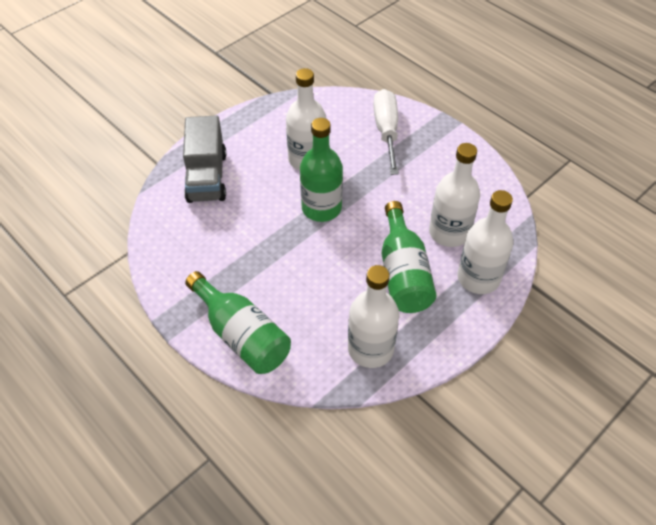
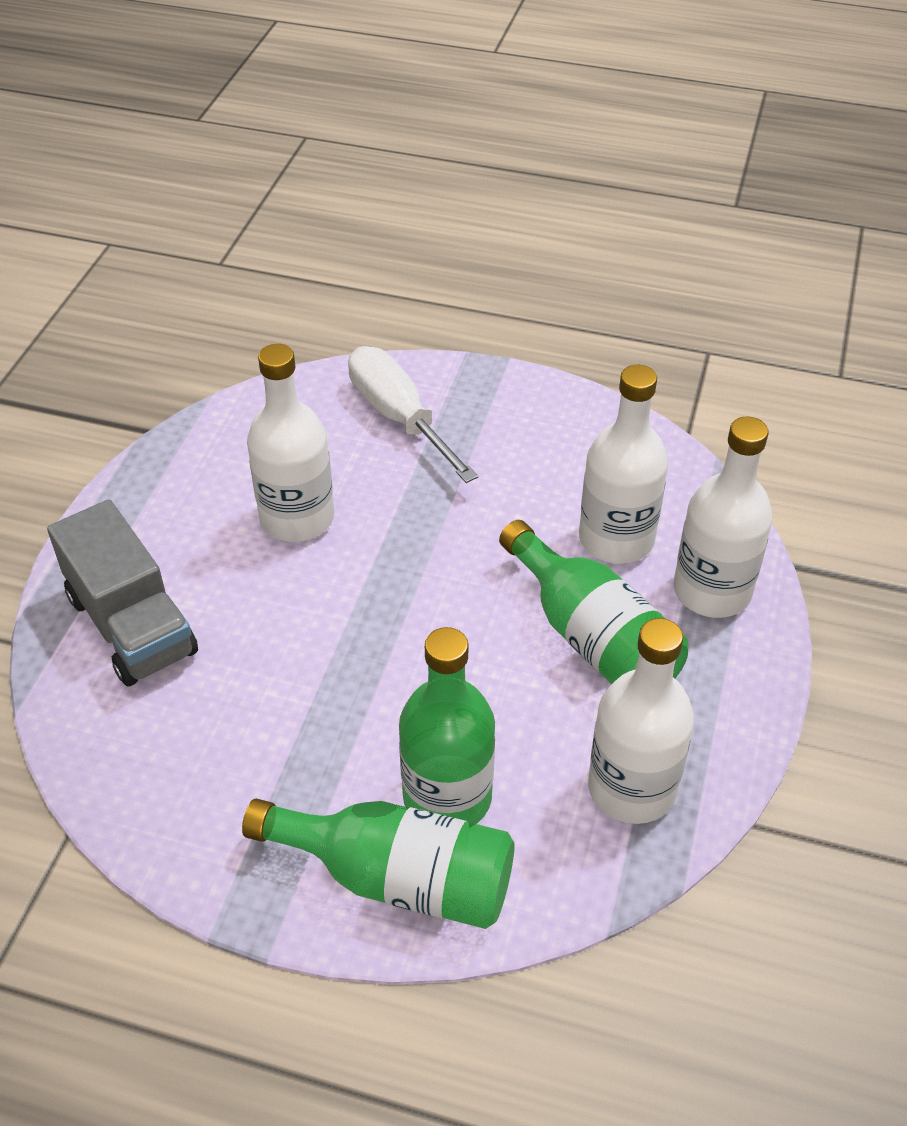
camera: 30 degrees left, 5 degrees down
(321, 208) = (381, 590): green bottle -> green bottle (447, 797)

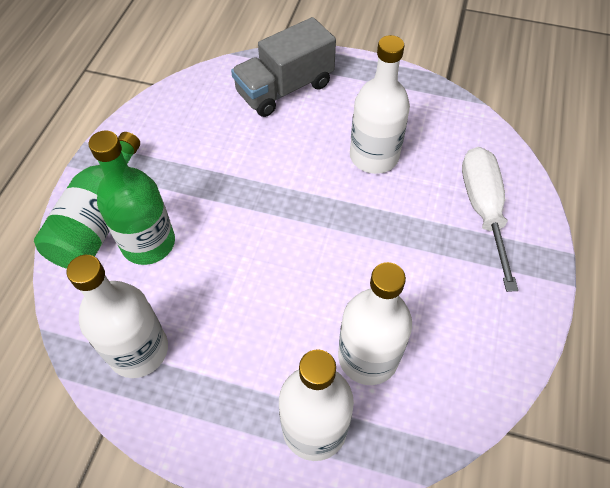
camera: 90 degrees right, 10 degrees up
(399, 417) = (483, 209): white screwdriver -> white screwdriver turned 60 degrees counterclockwise
(593, 637) = (269, 333): green bottle -> none

